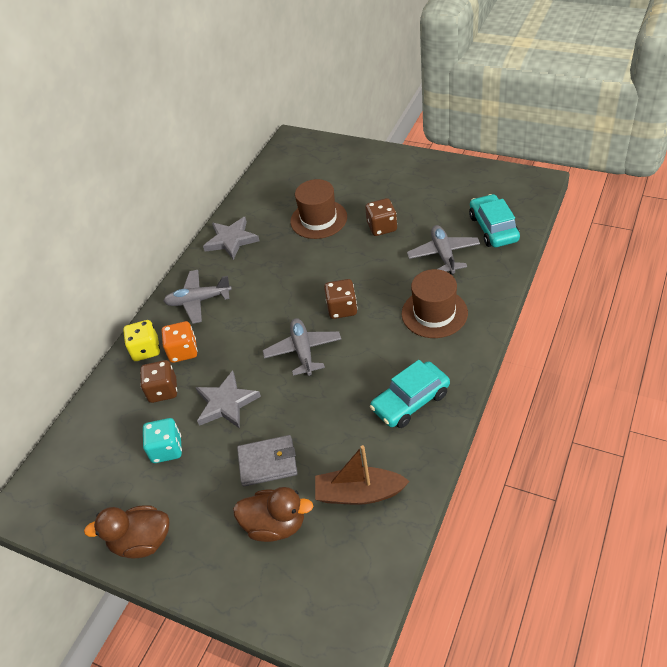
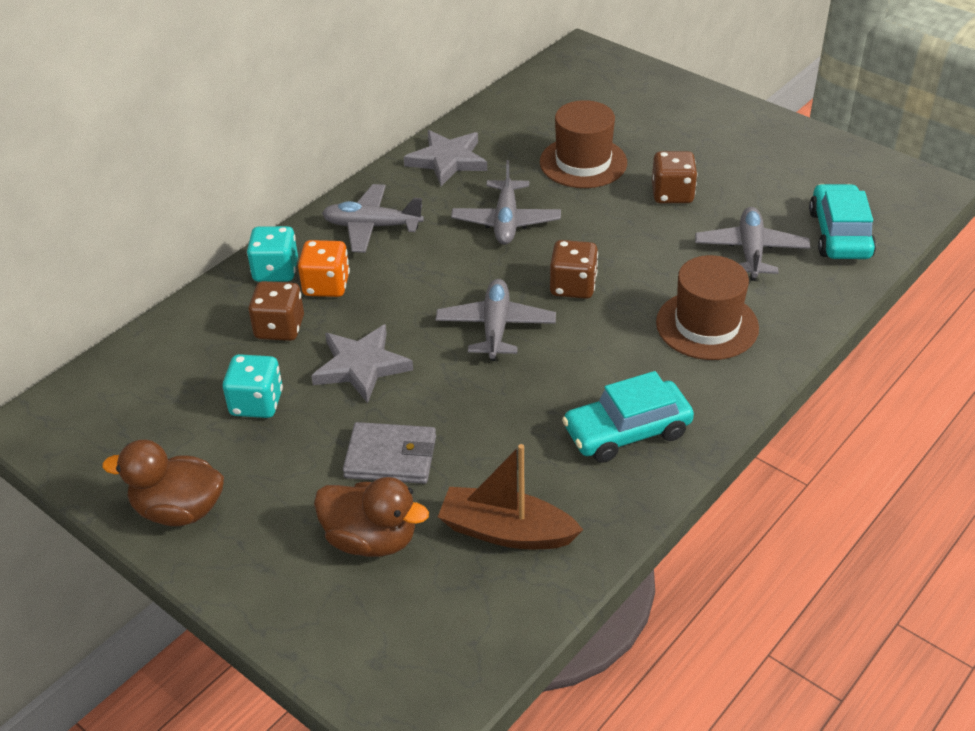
camera: 10 degrees right, 5 degrees down
(146, 350) = (275, 271): yellow dice -> turquoise dice
(284, 274) = (506, 221): none -> grey plane

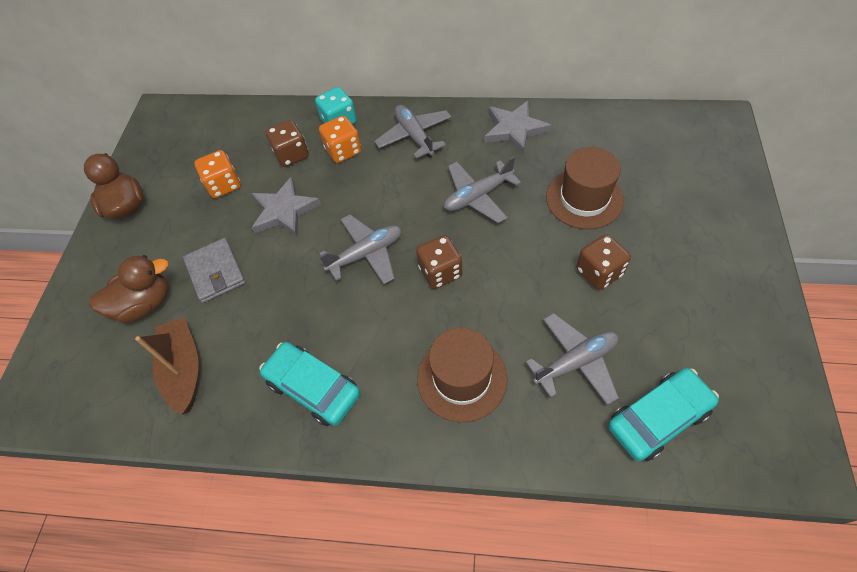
camera: 60 degrees right, 15 degrees up
(256, 403) = (224, 185): turquoise dice -> orange dice
(371, 540) = (144, 304): brown duck -> brown duck turned 105 degrees counterclockwise

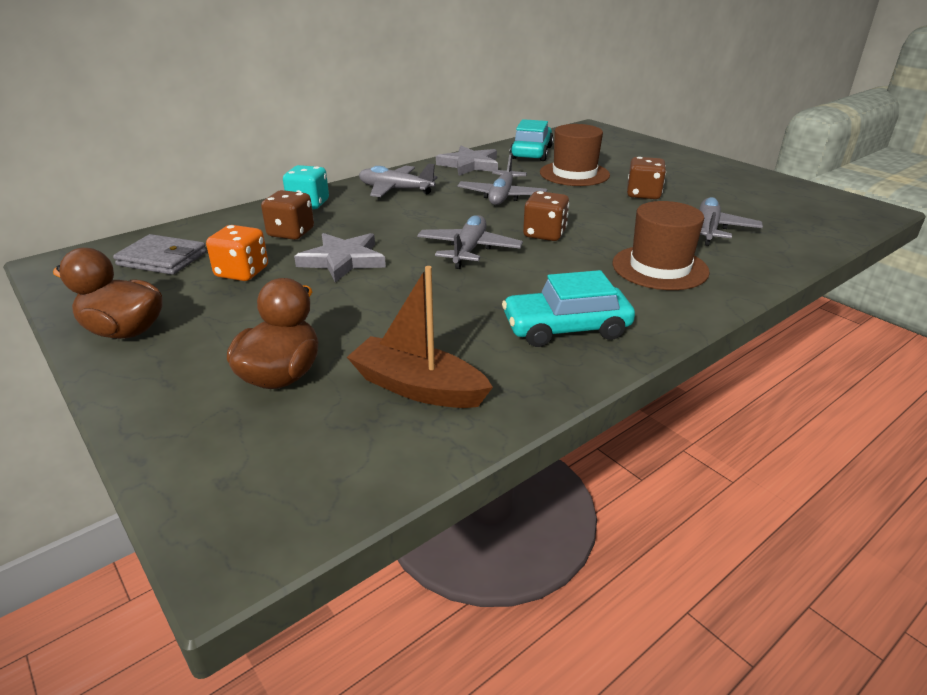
camera: 50 degrees left, 25 degrees down
(216, 272) = (335, 319): grey wallet -> grey wallet (162, 259)
(343, 151) = (342, 215): orange dice -> none
(658, 418) = (789, 227): turquoise car -> turquoise car (531, 152)

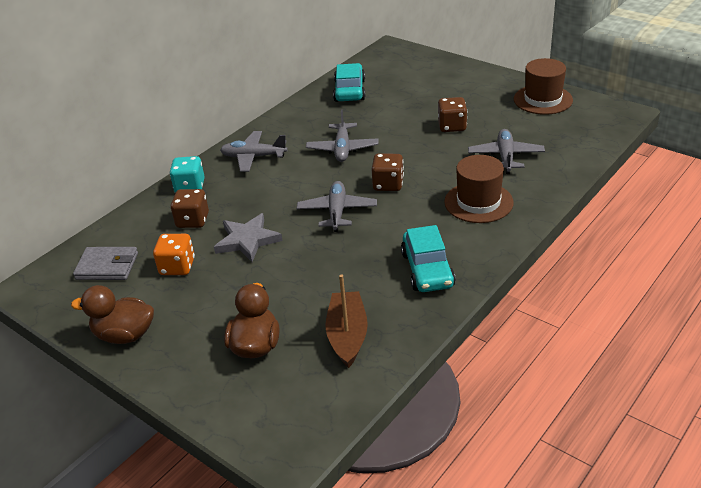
camera: 10 degrees left, 5 degrees up
(417, 387) = (347, 335): brown boat -> brown boat turned 75 degrees clockwise
(469, 165) = (303, 115): grey star -> none
(566, 328) = (427, 270): turquoise car -> turquoise car turned 75 degrees counterclockwise
(574, 174) = (392, 111): brown hat -> brown hat (543, 99)

